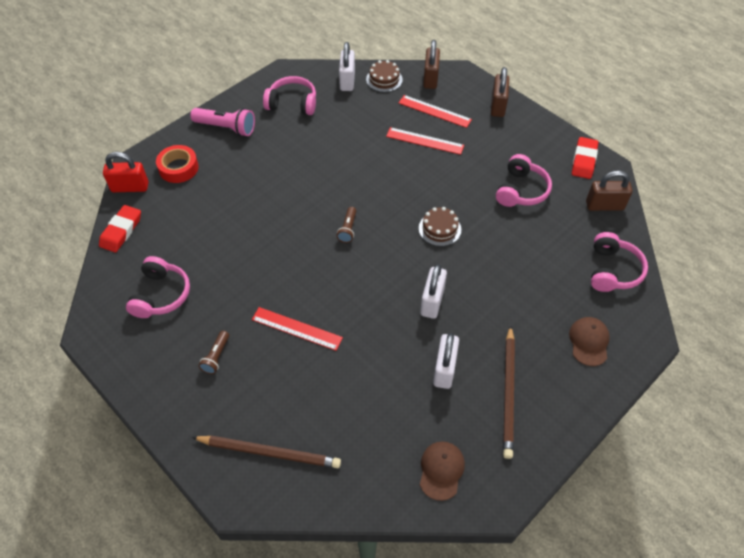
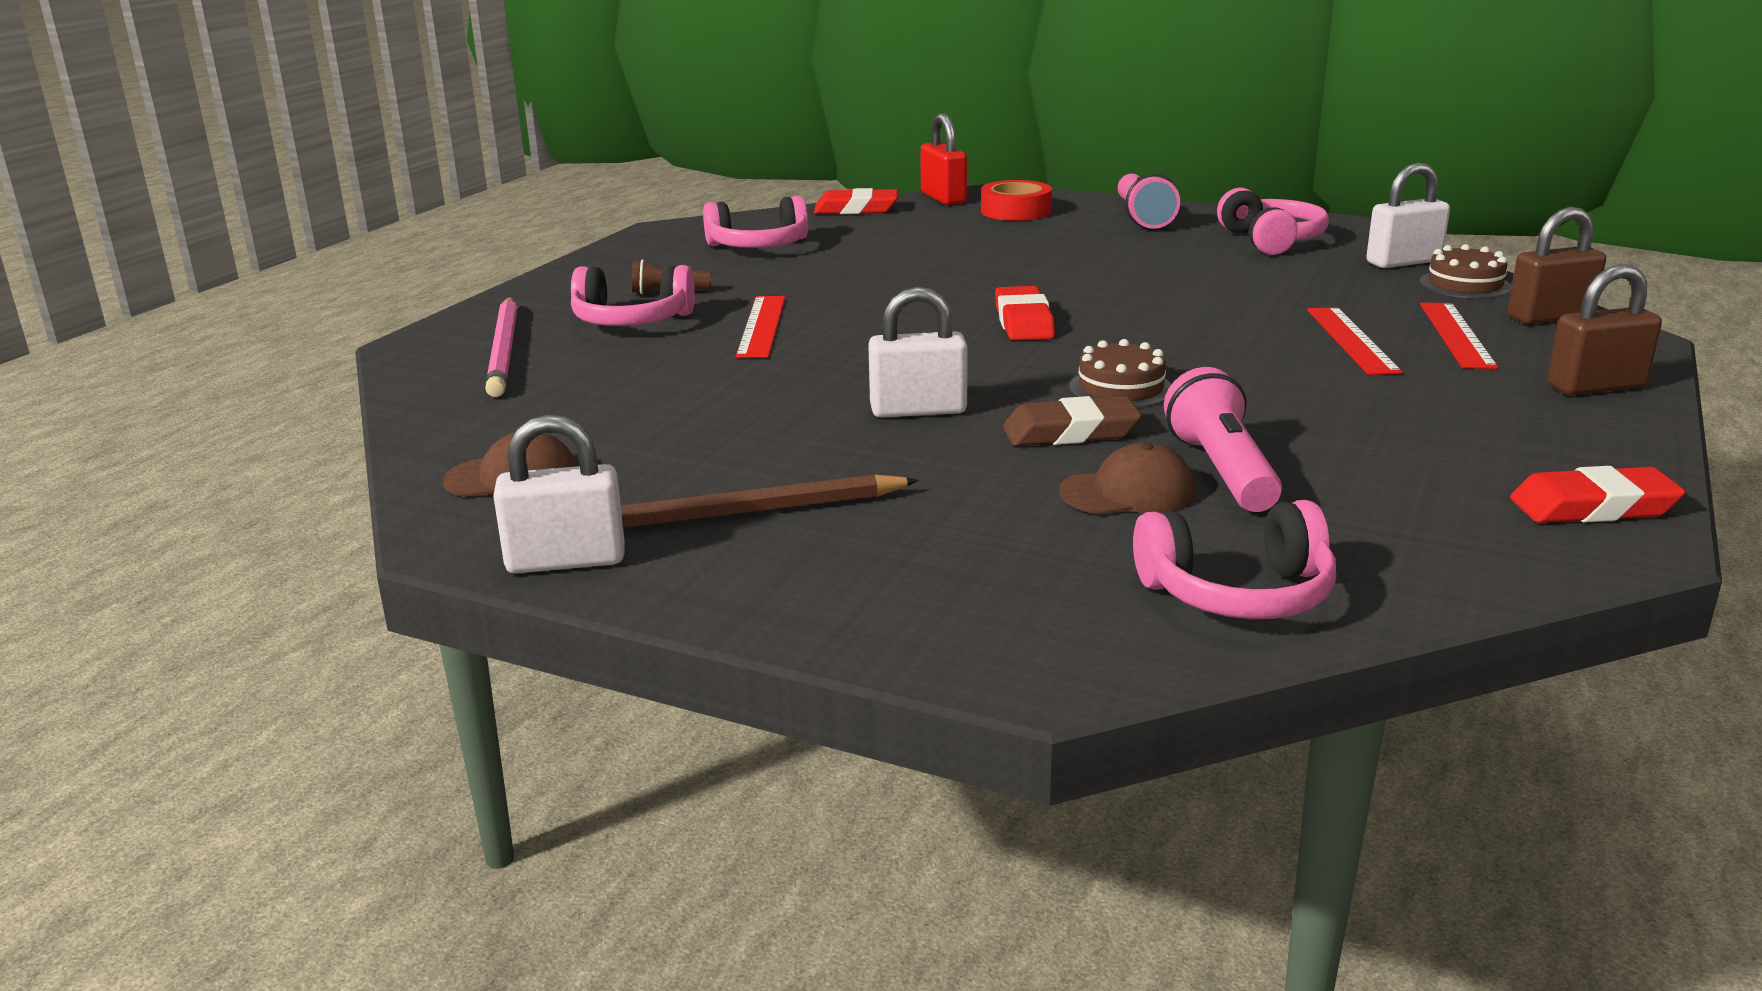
camera: 70 degrees right, 30 degrees down
(269, 452) = (504, 350): brown pencil -> pink pencil
(348, 229) = (1023, 322): brown flashlight -> red eraser
(444, 369) = (755, 445): white padlock -> white padlock (566, 561)
(475, 261) = (1070, 432): none -> brown eraser
(521, 190) = (1356, 447): pink headphones -> pink headphones (632, 321)
(526, 234) = (1221, 471): none -> pink flashlight
(589, 342) = (957, 589): brown cap -> brown cap (1128, 492)
(604, 205) = (1466, 555): brown padlock -> none

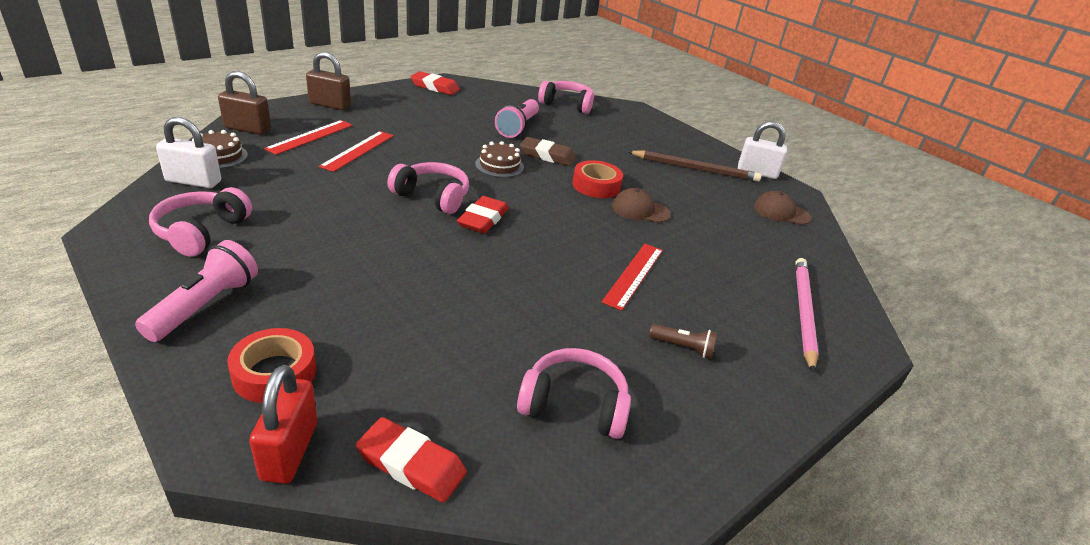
camera: 160 degrees left, 10 degrees up
(632, 321) = (717, 315): pink headphones -> pink headphones (432, 197)
(918, 410) = (596, 185): white padlock -> red tape
(1128, 492) = (558, 132): brown cap -> brown cap (640, 210)

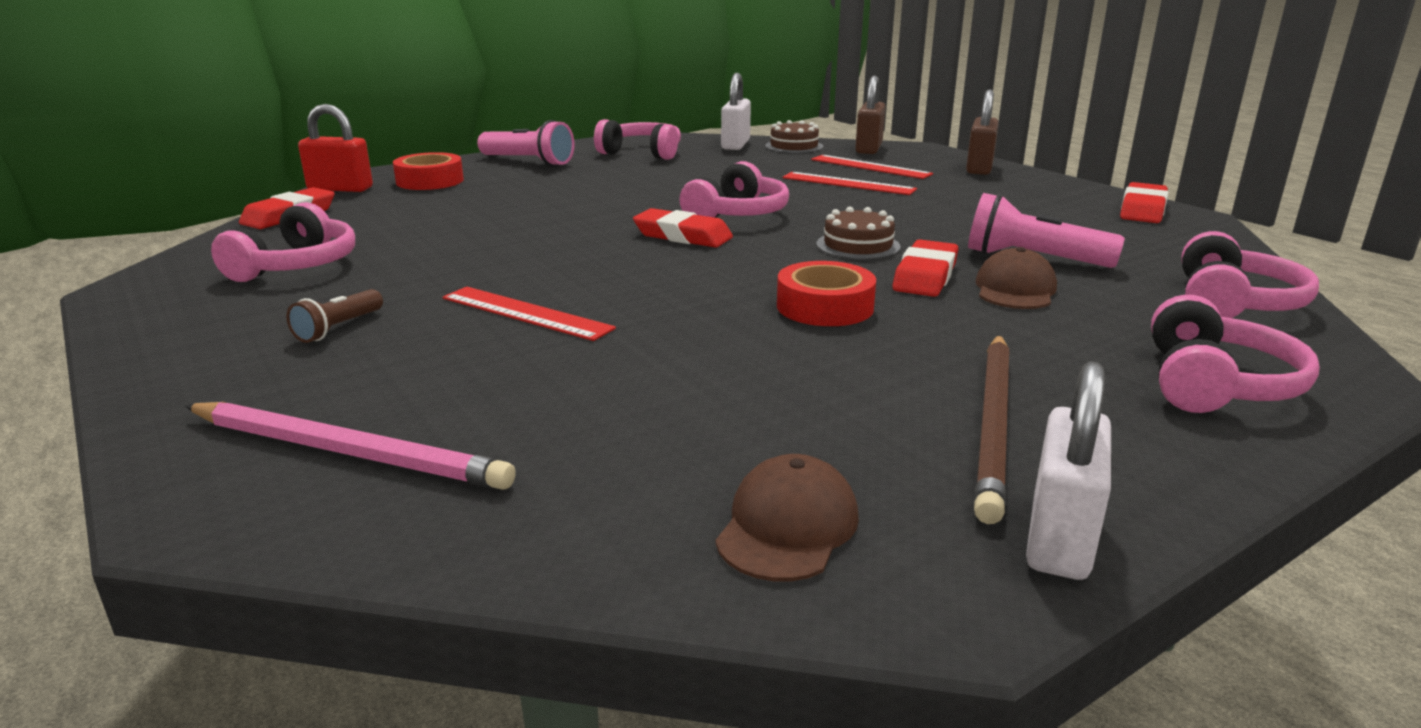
camera: 100 degrees right, 10 degrees down
(547, 156) = (925, 276): brown eraser -> red eraser
(640, 210) = (740, 336): brown cap -> brown cap (1015, 289)
(645, 128) = (1214, 384): none -> pink headphones

